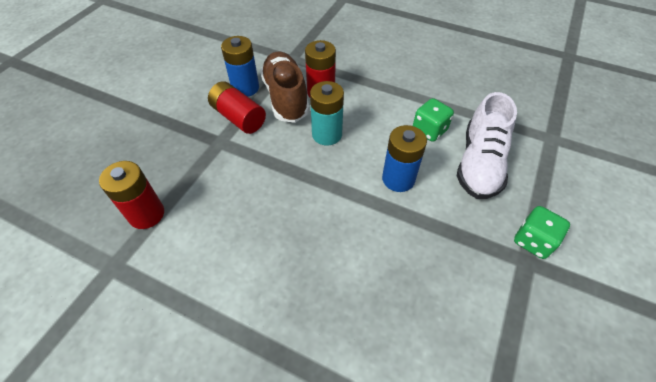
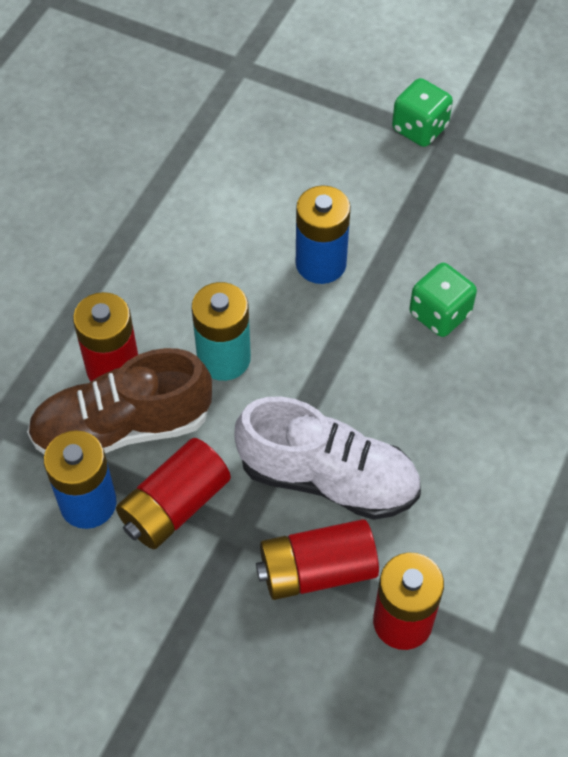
camera: 90 degrees left, 5 degrees up
(188, 175) = (317, 570): none -> red battery
(429, 130) = (219, 213): green dice -> green dice (439, 314)
(479, 163) = (290, 160): white shoe -> white shoe (328, 478)

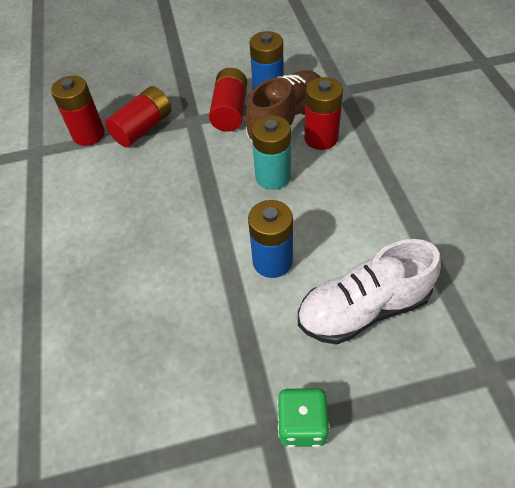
camera: 145 degrees right, 5 degrees down
(328, 478) = (168, 162): white shoe -> white shoe (363, 309)
(439, 314) = (171, 281): green dice -> none

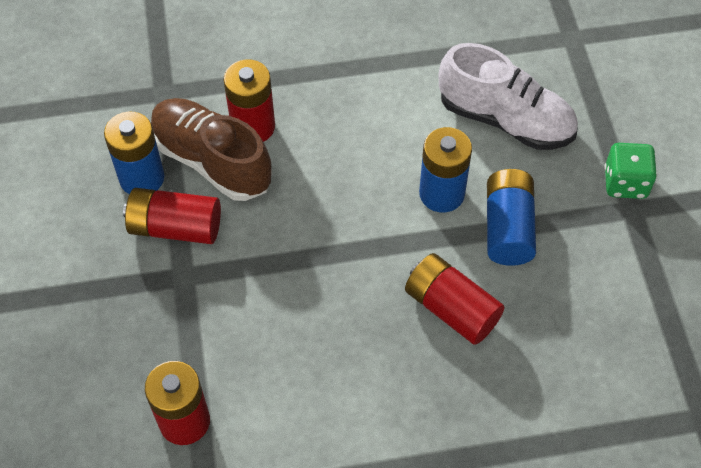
camera: 90 degrees left, 5 degrees up
(143, 128) = (187, 342): red battery -> red battery (451, 308)
(240, 314) = (508, 228): none -> blue battery
(273, 177) = (312, 184): turquoise battery -> none
(363, 309) = (505, 119): white shoe -> white shoe turned 45 degrees counterclockwise

